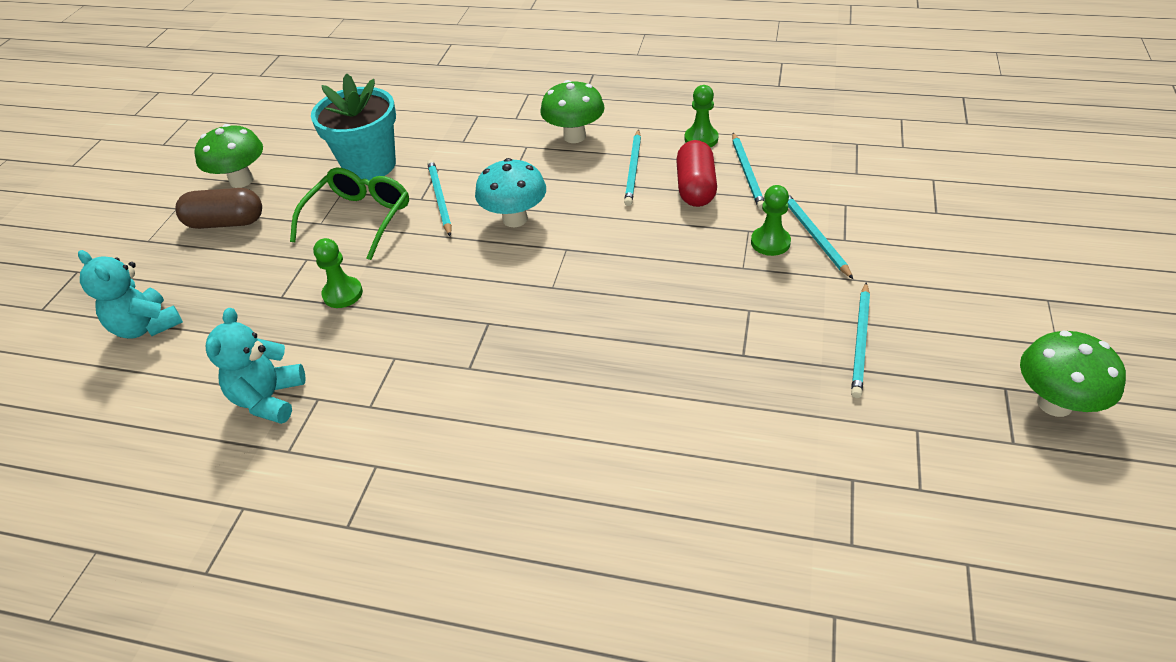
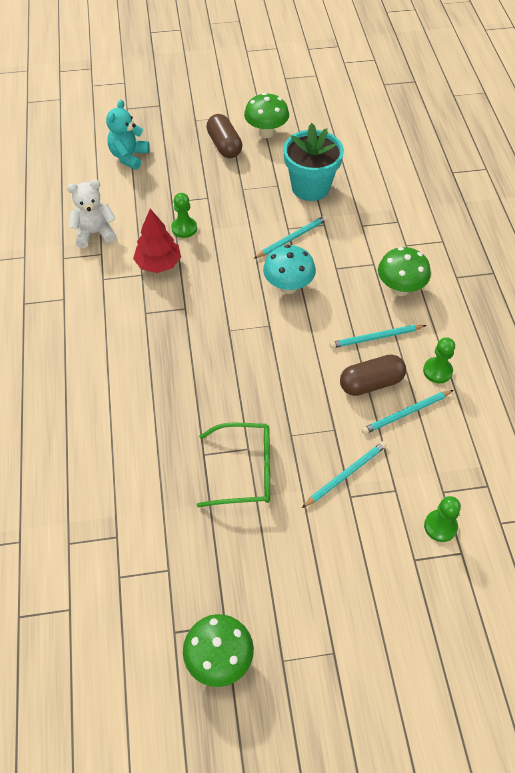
camera: 65 degrees right, 10 degrees up
(269, 399) = (95, 233): turquoise teddy bear -> white teddy bear
(359, 218) = (255, 206): green glasses -> green glasses (245, 471)
(388, 335) = (158, 264): none -> red tree
(695, 188) = (371, 383): red capsule -> brown capsule
(770, 242) = (326, 447): green pawn -> green pawn (440, 526)
(860, 341) = (240, 524): turquoise pencil -> none

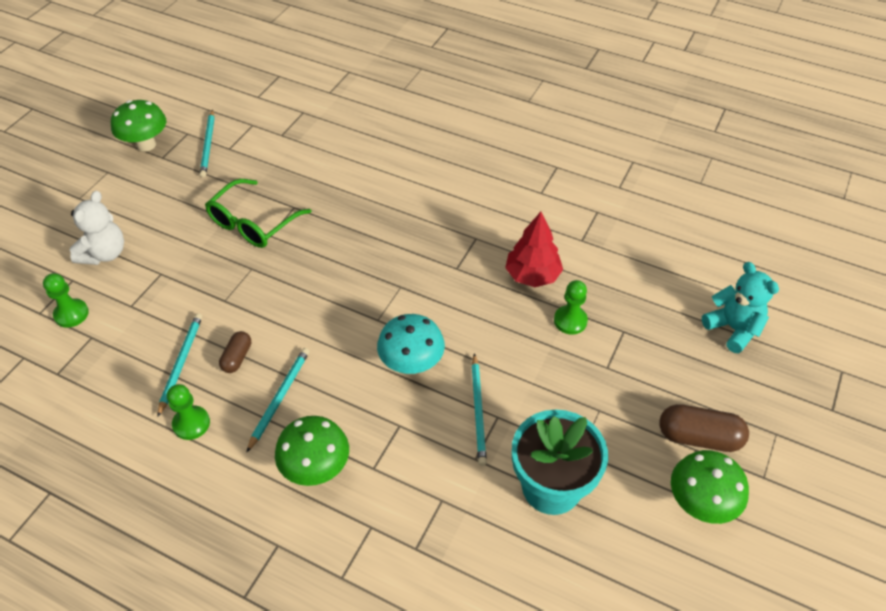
camera: 125 degrees right, 5 degrees down
(95, 233) = (616, 247): white teddy bear -> white teddy bear (104, 254)
(346, 474) = (179, 282): turquoise pencil -> turquoise pencil (208, 145)
(371, 383) = (237, 358): brown capsule -> brown capsule, size x0.59

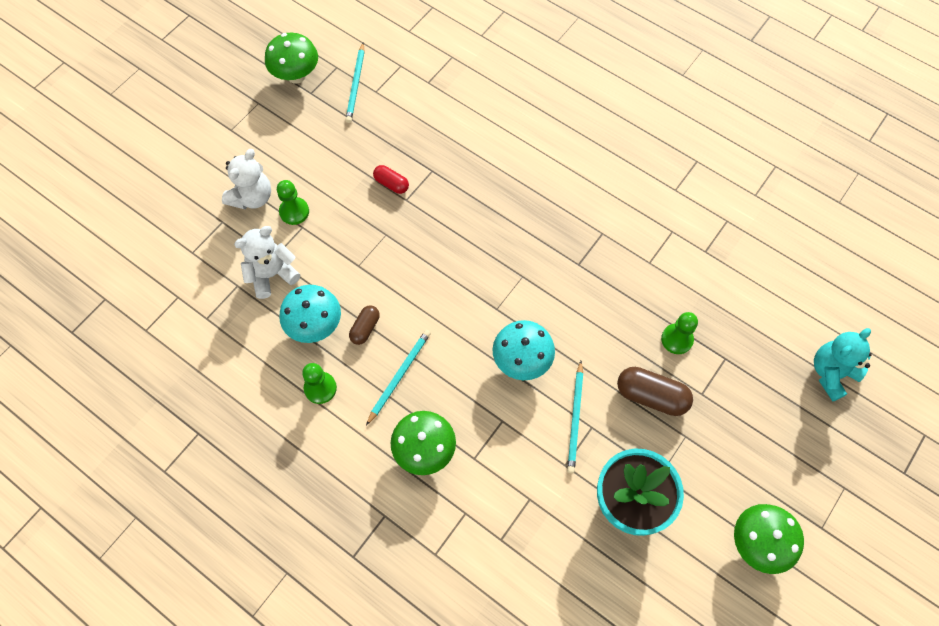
camera: 10 degrees right, 15 degrees up
(71, 314) = (220, 258): green pawn -> green pawn (294, 212)
(130, 321) = (272, 274): none -> white teddy bear
(181, 363) = (315, 326): turquoise pencil -> turquoise mushroom
(253, 223) = (391, 184): green glasses -> red capsule
(532, 275) = (650, 284): red tree -> none
(699, 437) = (772, 479): brown capsule -> brown capsule (651, 396)
(733, 329) = (831, 373): turquoise teddy bear -> turquoise teddy bear turned 105 degrees counterclockwise

